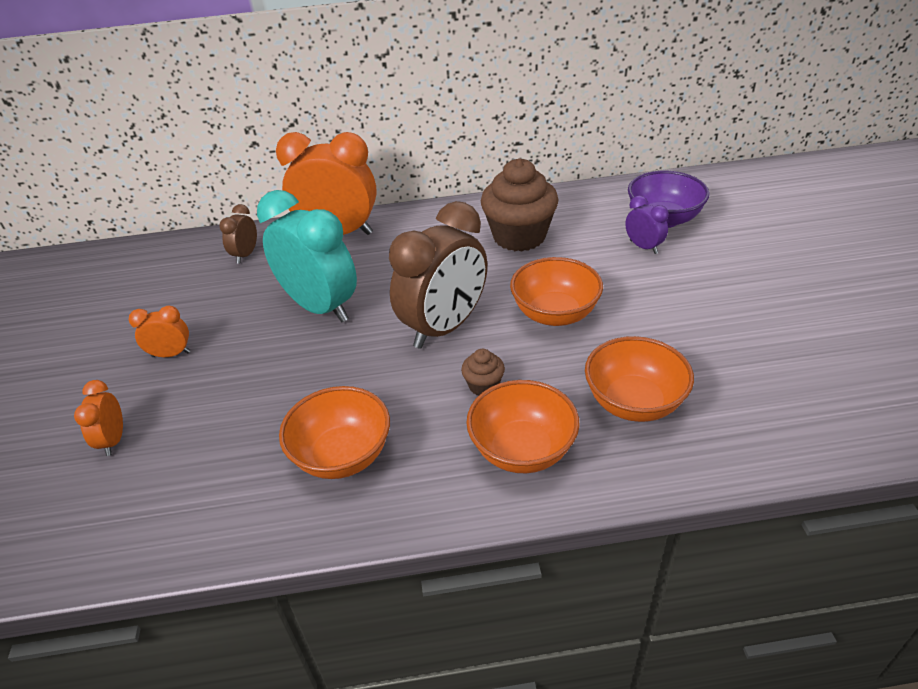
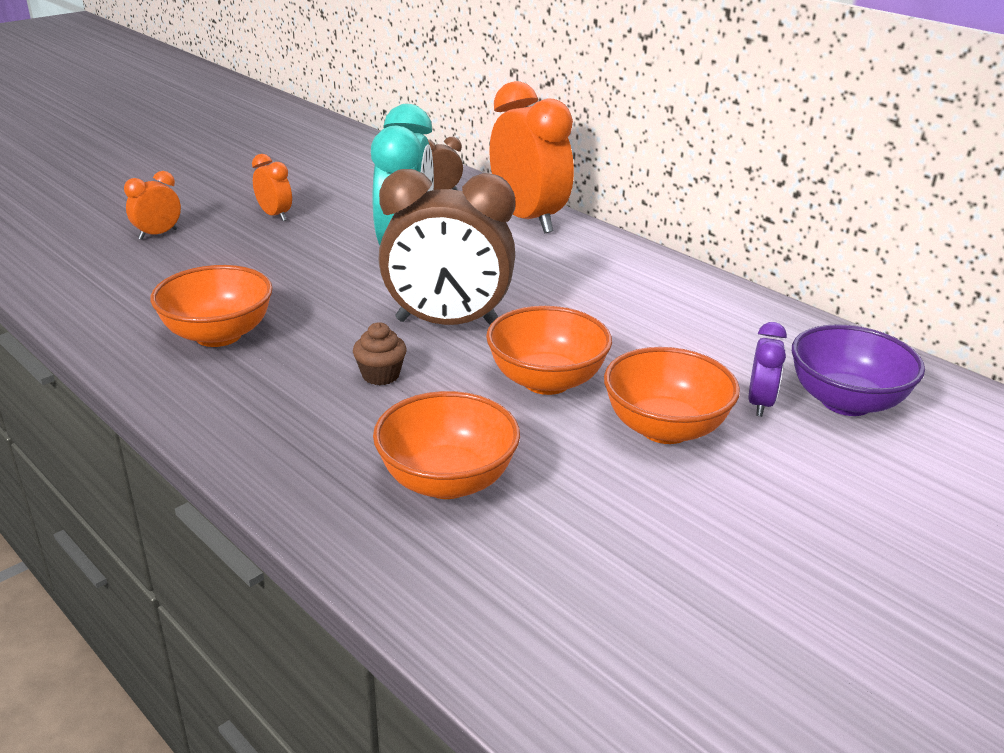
camera: 50 degrees right, 10 degrees down
(519, 236) = (660, 314): brown cupcake -> none
(522, 450) = (305, 429): orange bowl -> orange bowl (665, 428)

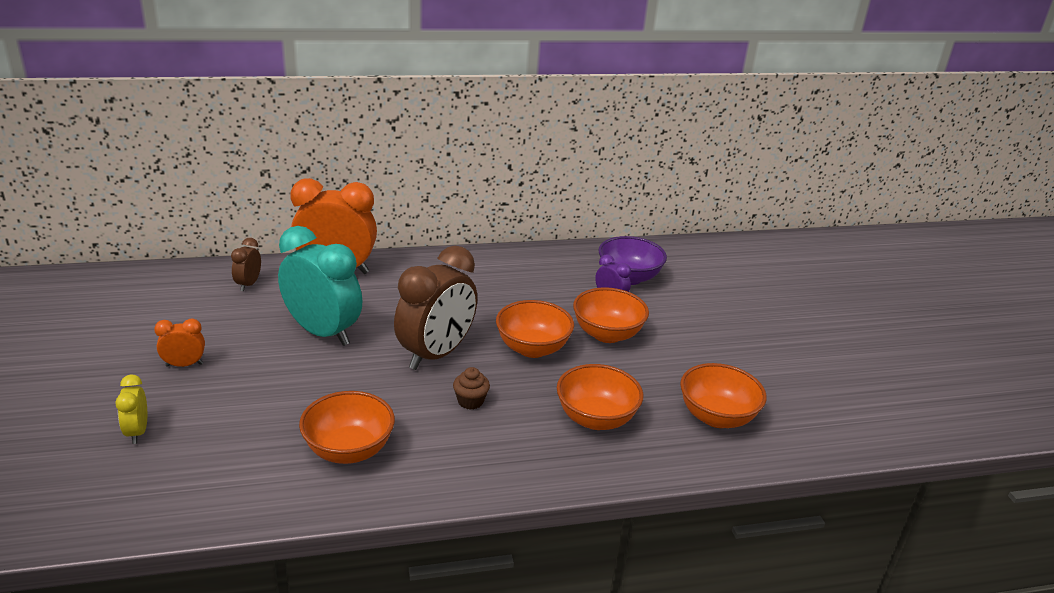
camera: 60 degrees left, 0 degrees up
(158, 234) = (137, 432): orange clock -> yellow clock
(584, 604) = (716, 417): none -> orange bowl

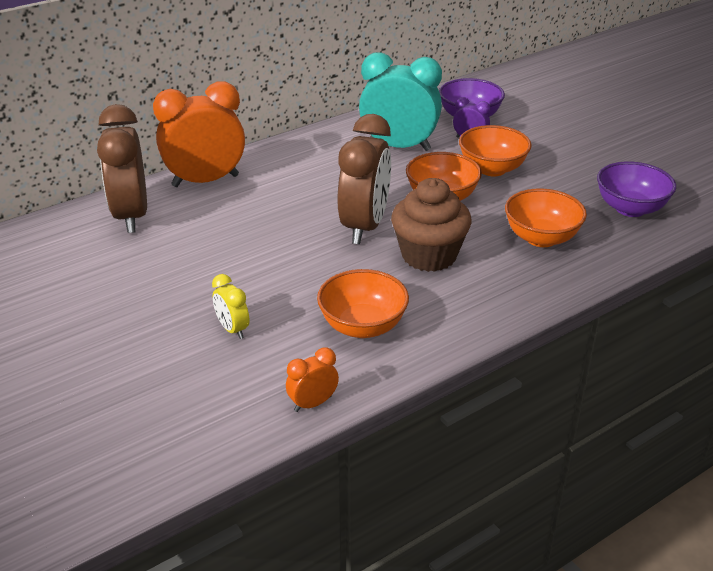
camera: 20 degrees left, 5 degrees up
(137, 432) = (154, 374): yellow clock -> yellow clock (232, 329)
(184, 365) = (140, 304): orange clock -> orange clock (313, 403)
(248, 284) = (131, 216): brown clock -> brown clock, size x2.17
(323, 332) = (245, 238): turquoise clock -> turquoise clock (399, 146)
(470, 401) = (429, 255): brown cupcake -> brown cupcake, size x2.22
(716, 417) = (630, 208): orange bowl -> purple bowl

